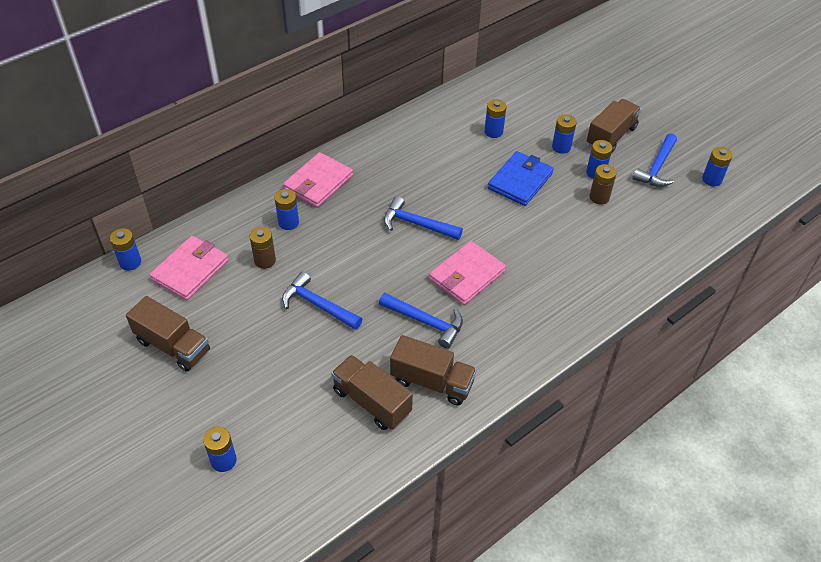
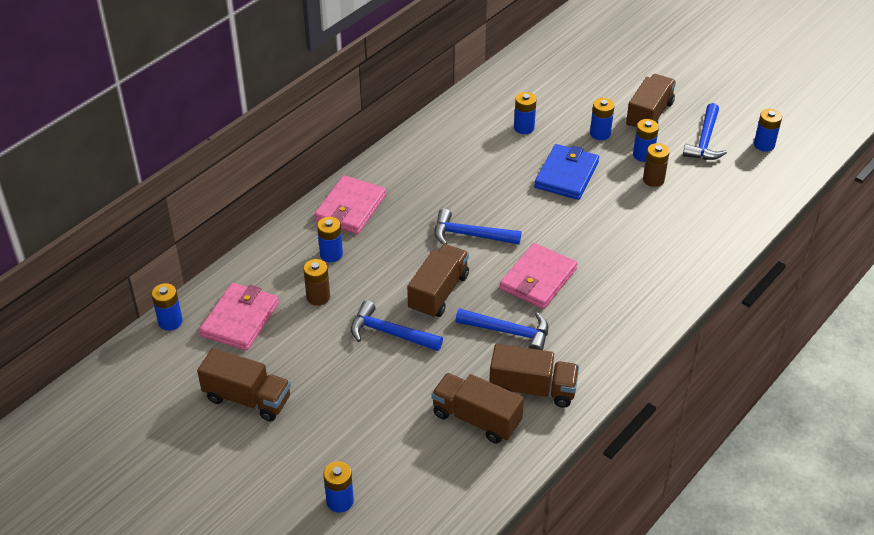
camera: 10 degrees left, 5 degrees down
(373, 274) = (438, 293): none -> brown truck

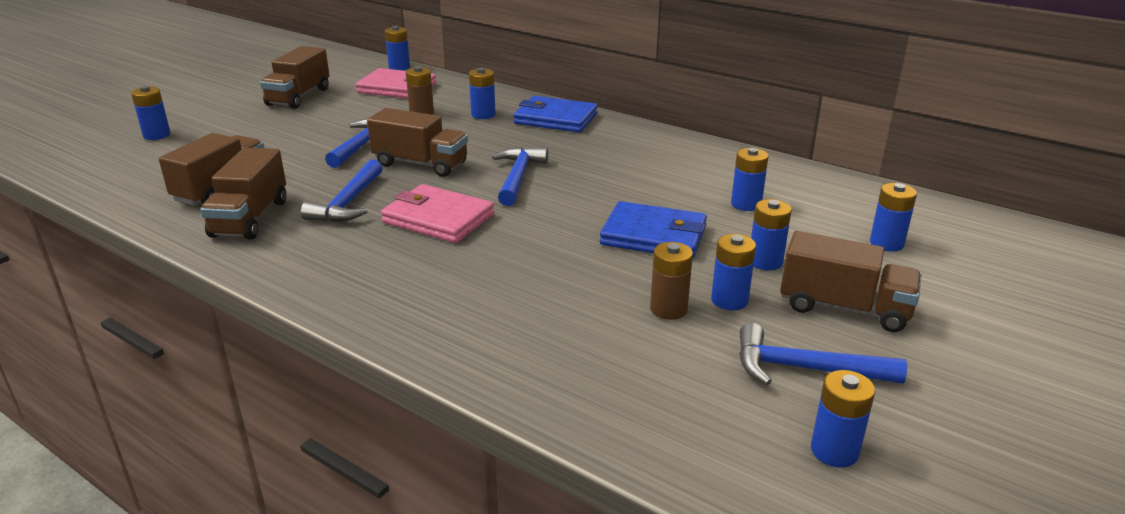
camera: 85 degrees right, 15 degrees down
(350, 208) = (555, 119): pink wallet -> blue wallet
(578, 82) = (886, 243): none -> blue battery

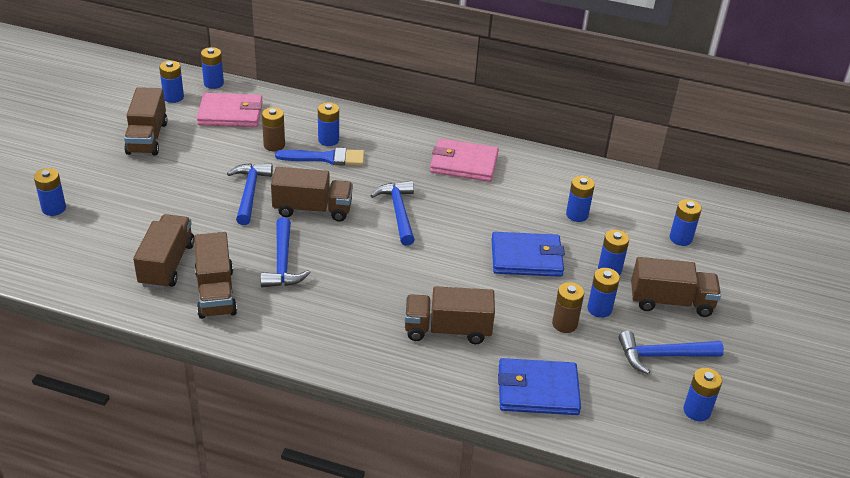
camera: 20 degrees left, 10 degrees up
(351, 73) = (173, 97): none -> blue battery
(438, 218) = (363, 267): pink wallet -> pink wallet (464, 163)
(469, 127) = (326, 158): none -> blue brush
(499, 291) = (447, 330): none -> brown truck
(555, 119) = (391, 137): blue wallet -> blue wallet (537, 390)

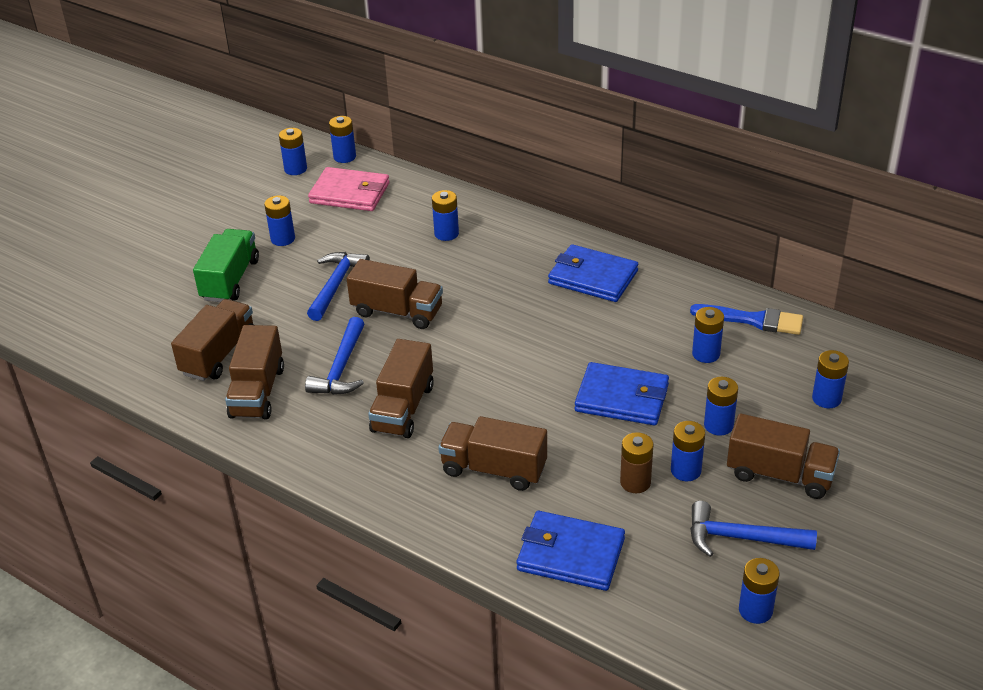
camera: 20 degrees right, 0 degrees up
(54, 208) = (128, 280): blue battery -> blue battery (283, 239)
(147, 138) = (251, 212): brown truck -> brown truck (403, 408)
(151, 198) = (230, 280): none -> green truck
(274, 145) = (383, 234): brown battery -> none
(326, 158) = (435, 254): blue brush -> blue brush (753, 320)
(398, 212) = (492, 326): blue hammer -> none
(464, 163) = (592, 277): pink wallet -> blue wallet

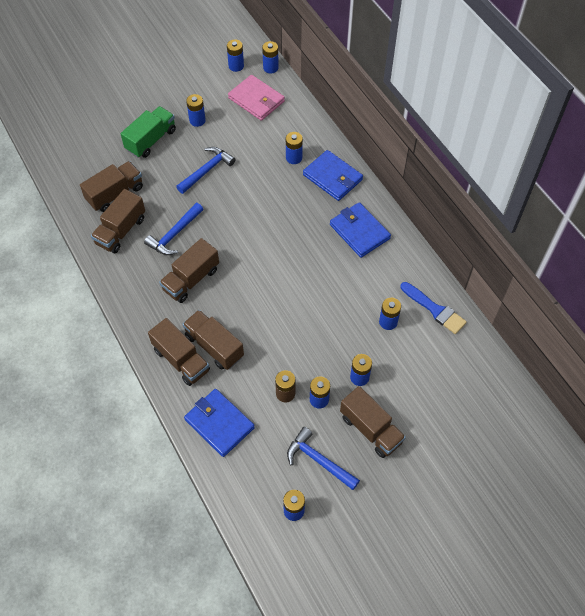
camera: 25 degrees right, 20 degrees up
(397, 312) = (229, 206): brown truck -> brown truck (181, 360)
(622, 398) = (317, 331): blue wallet -> blue wallet (332, 177)
(826, 398) = (437, 389): blue battery -> none

